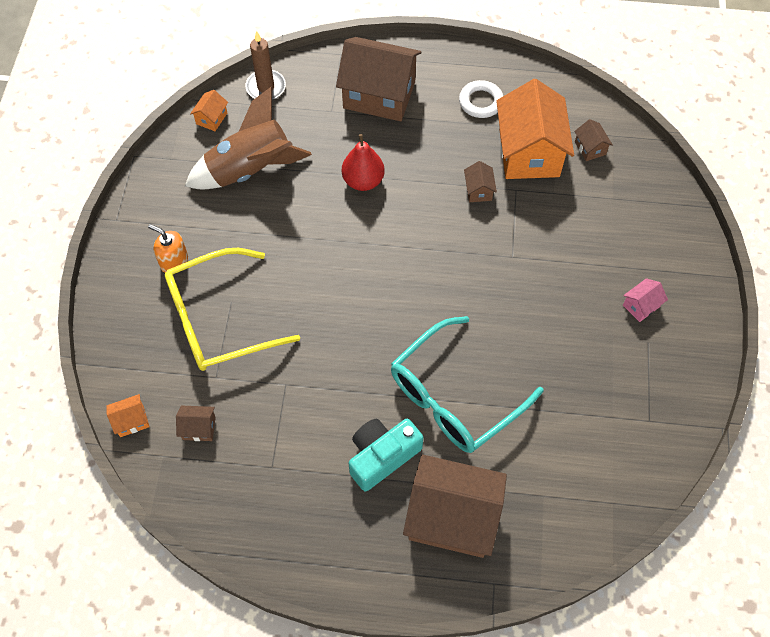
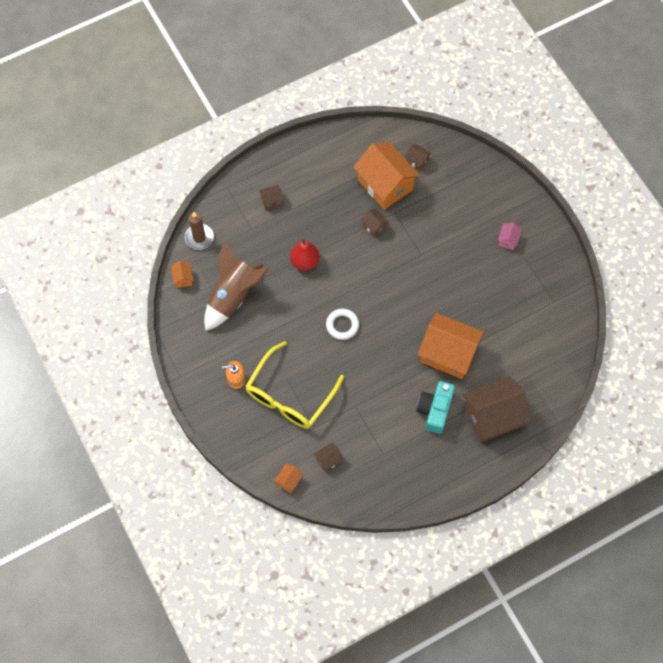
camera: 35 degrees left, 5 degrees up
(379, 95) = (271, 201): brown house -> brown house, size x0.42
(454, 396) = (448, 354): turquoise glasses -> orange house
(480, 102) = (334, 169): white ring -> white ring (342, 325)

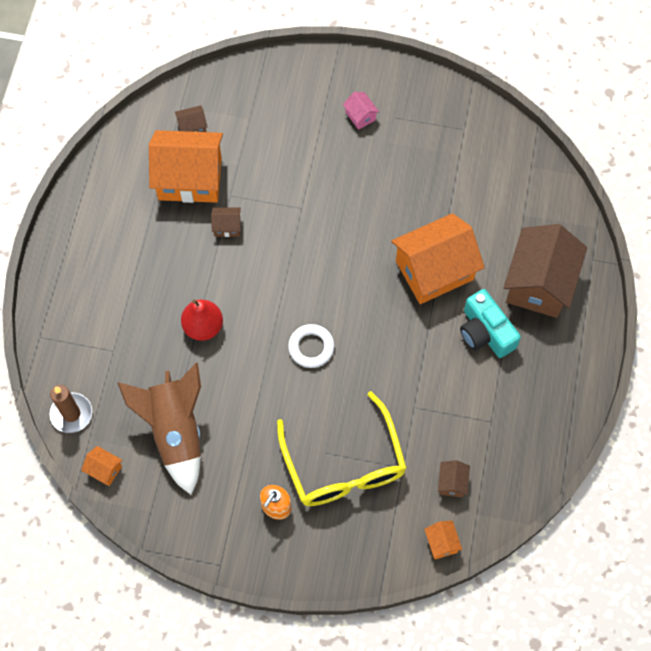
camera: 50 degrees left, 0 degrees up
(271, 201) = (100, 304): brown house -> none

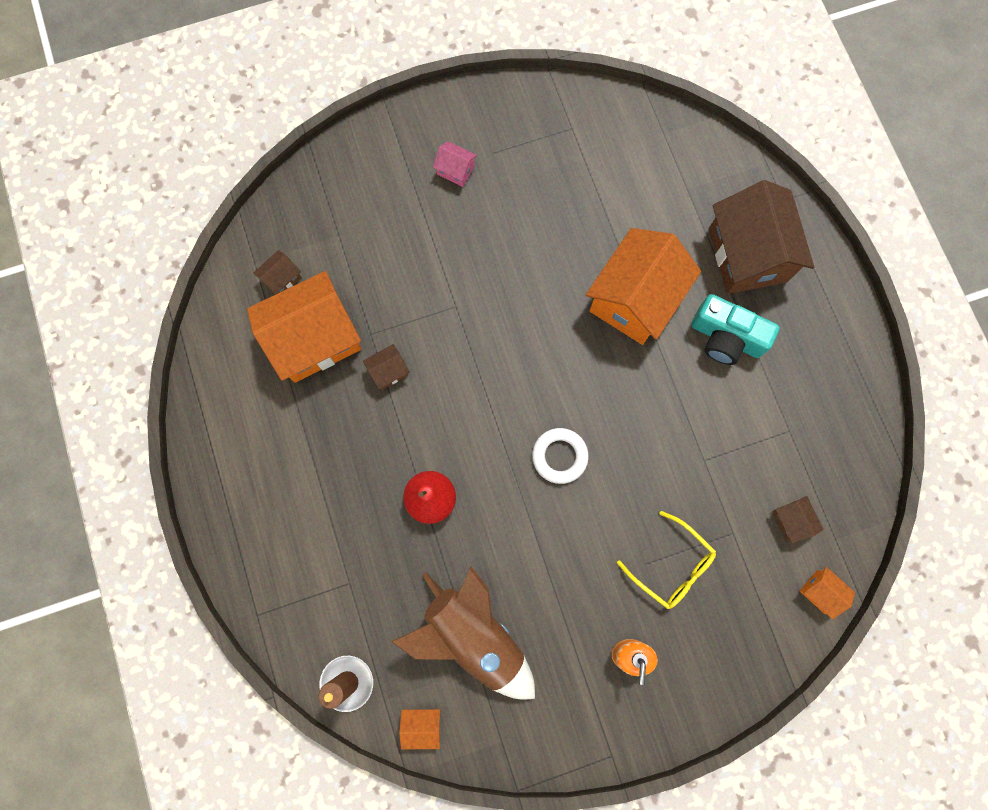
camera: 30 degrees left, 10 degrees up
(344, 464) = (672, 566): yellow glasses -> yellow glasses, size x0.57

